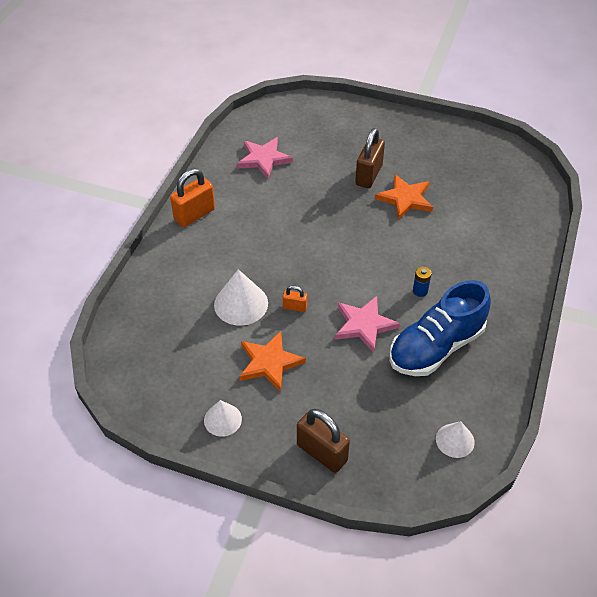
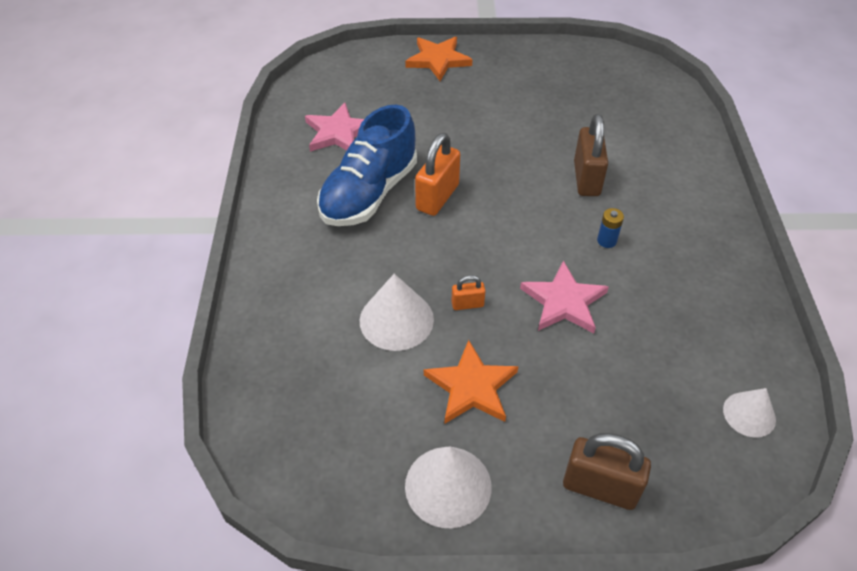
camera: 20 degrees left, 0 degrees up
(194, 214) = (281, 222): orange padlock -> orange padlock (437, 197)
(222, 419) = (448, 486): white cone -> white cone, size x1.59
(368, 175) = (475, 121): brown padlock -> brown padlock (586, 179)
(405, 199) = (531, 138): orange star -> orange star (438, 60)
(436, 347) = (662, 303): blue shoe -> blue shoe (369, 193)

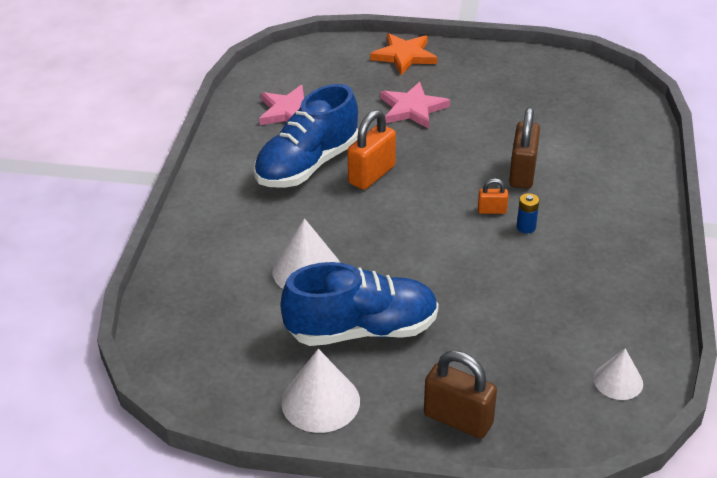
camera: 10 degrees right, 10 degrees down
(467, 304) = (376, 265): orange padlock -> orange padlock (492, 210)
(471, 387) = (362, 330): orange star -> blue shoe
(564, 301) = (469, 272): pink star -> pink star (412, 108)

